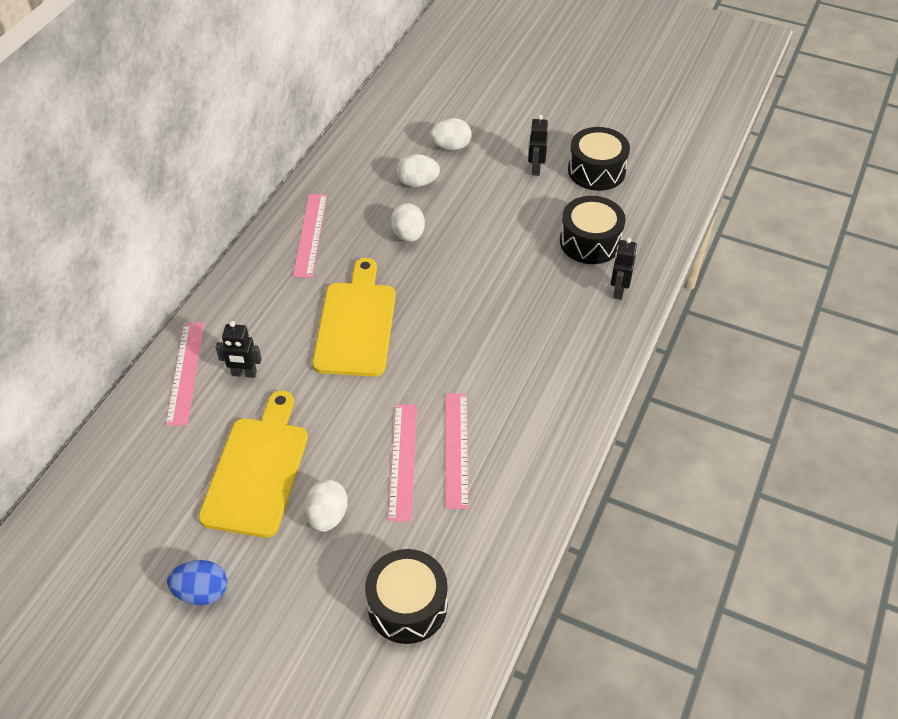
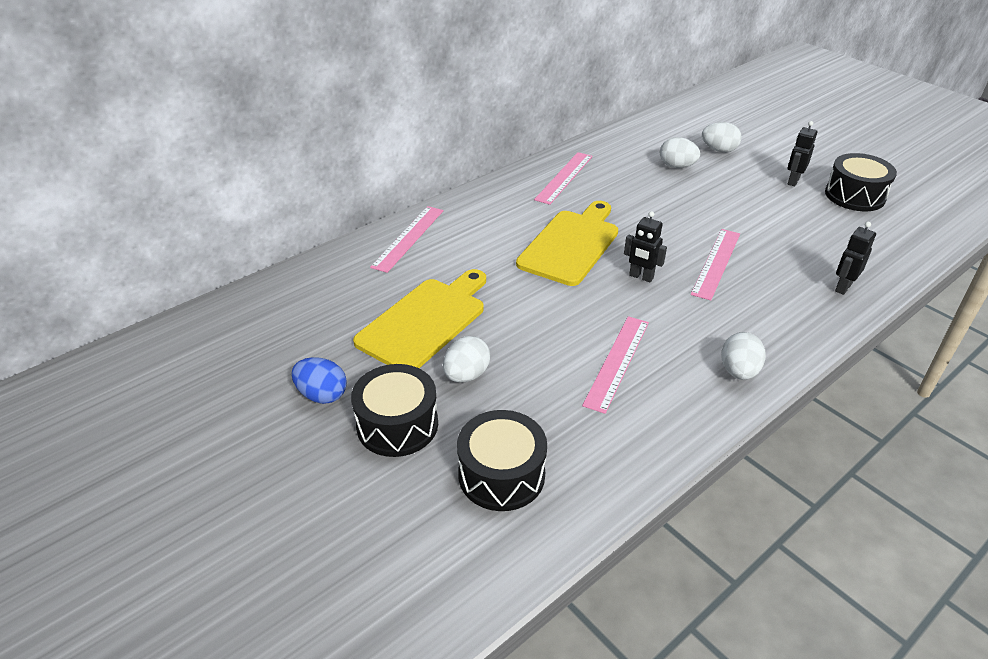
camera: 25 degrees right, 10 degrees down
(244, 373) = (455, 252): black robot -> black robot (641, 277)
(403, 461) = (560, 355): pink ruler -> pink ruler (716, 263)
(408, 235) = (650, 197): white egg -> white egg (738, 371)
(590, 242) = (827, 244): black drum -> black drum (397, 425)

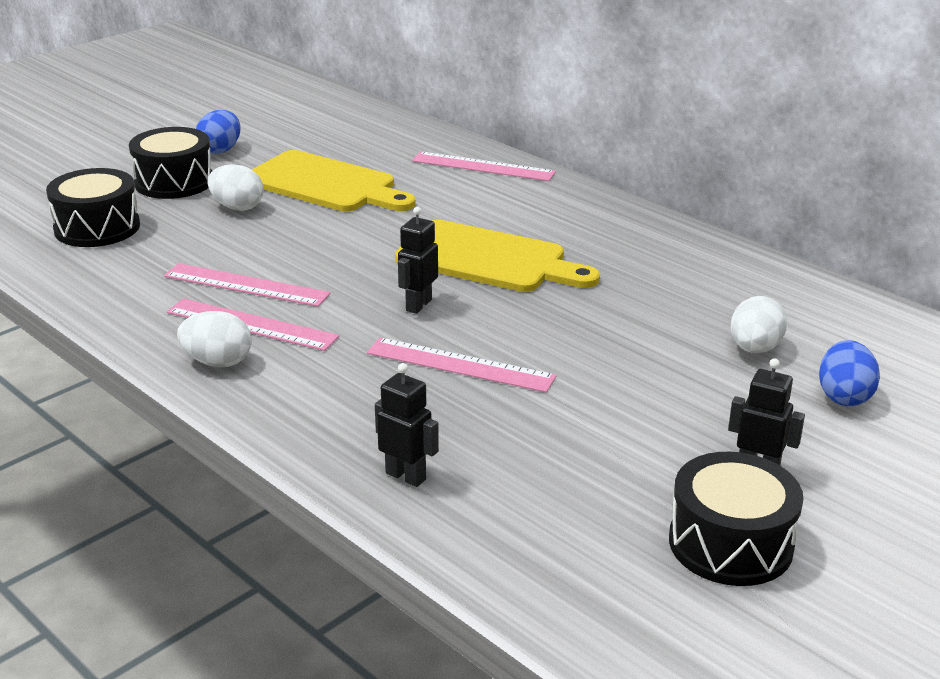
camera: 85 degrees right, 10 degrees down
(564, 177) = (670, 254): pink ruler -> pink ruler (252, 324)
(719, 150) = (844, 396): white egg -> blue egg

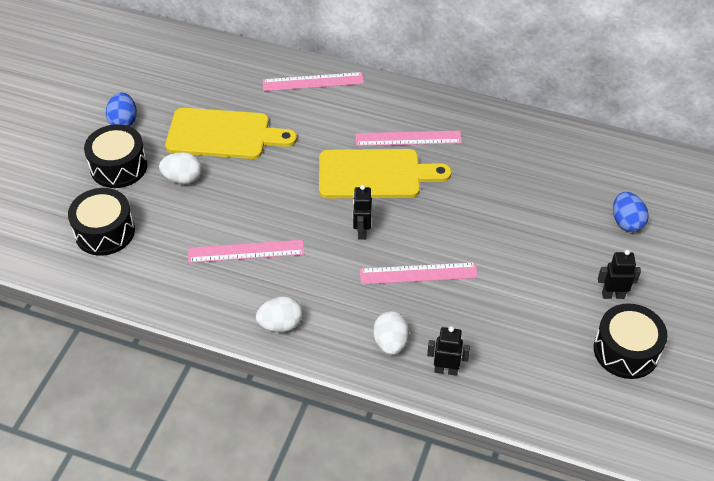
camera: 25 degrees left, 20 degrees up
(252, 324) = (276, 285): pink ruler -> pink ruler (408, 138)
(754, 349) = (564, 200): white egg -> white egg (390, 342)

